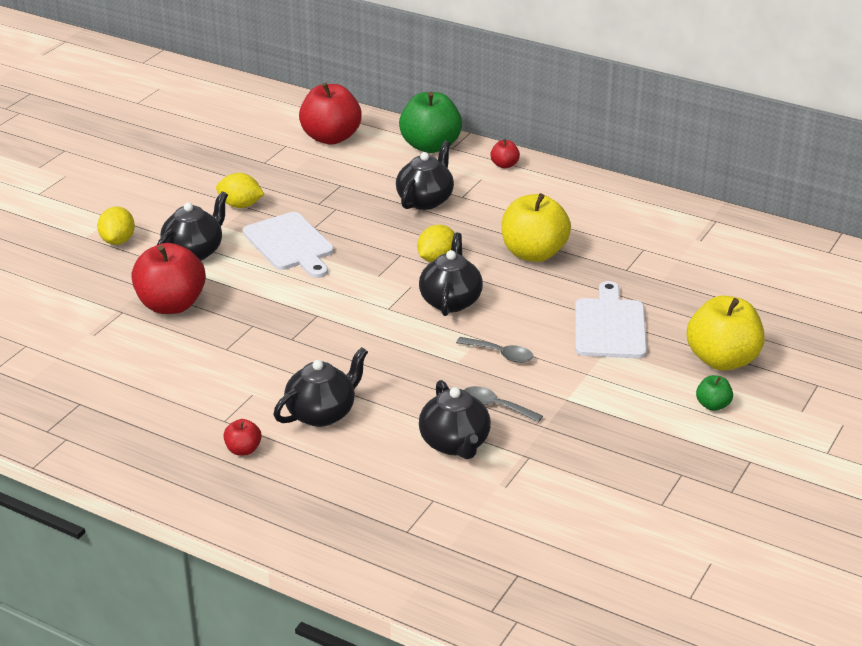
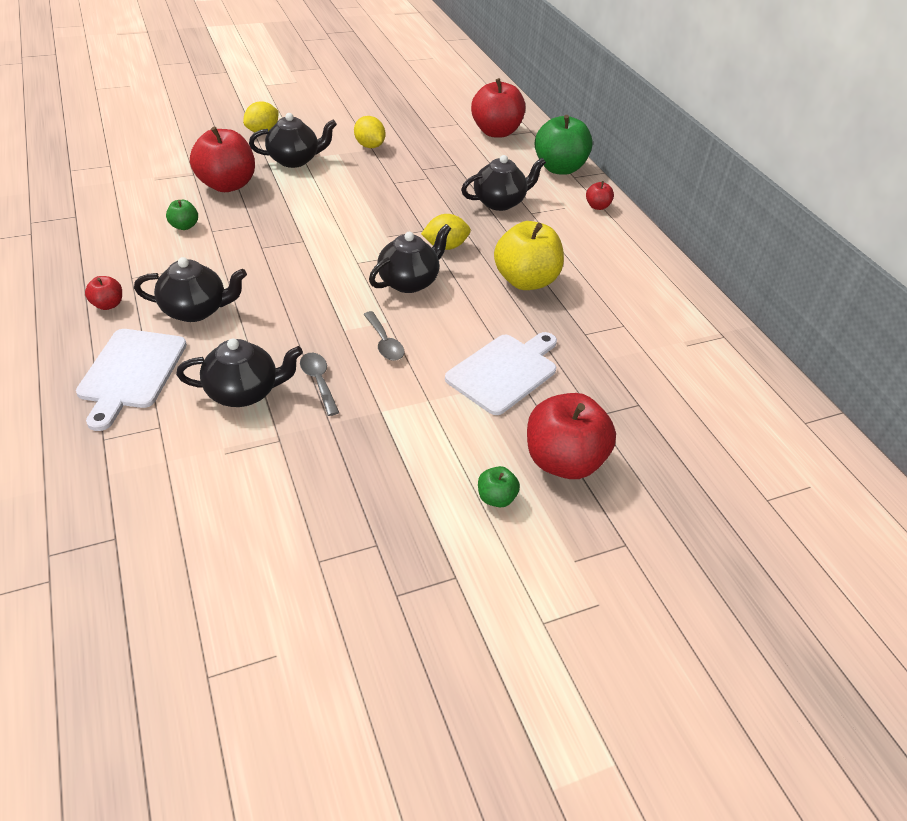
camera: 35 degrees right, 10 degrees up
(195, 358) = (184, 226): none -> green apple
(290, 244) = (361, 185): white cutting board -> white cutting board (131, 372)
(455, 444) = (244, 392): black teapot -> black teapot turned 120 degrees counterclockwise
(722, 360) = (563, 461): yellow apple -> red apple

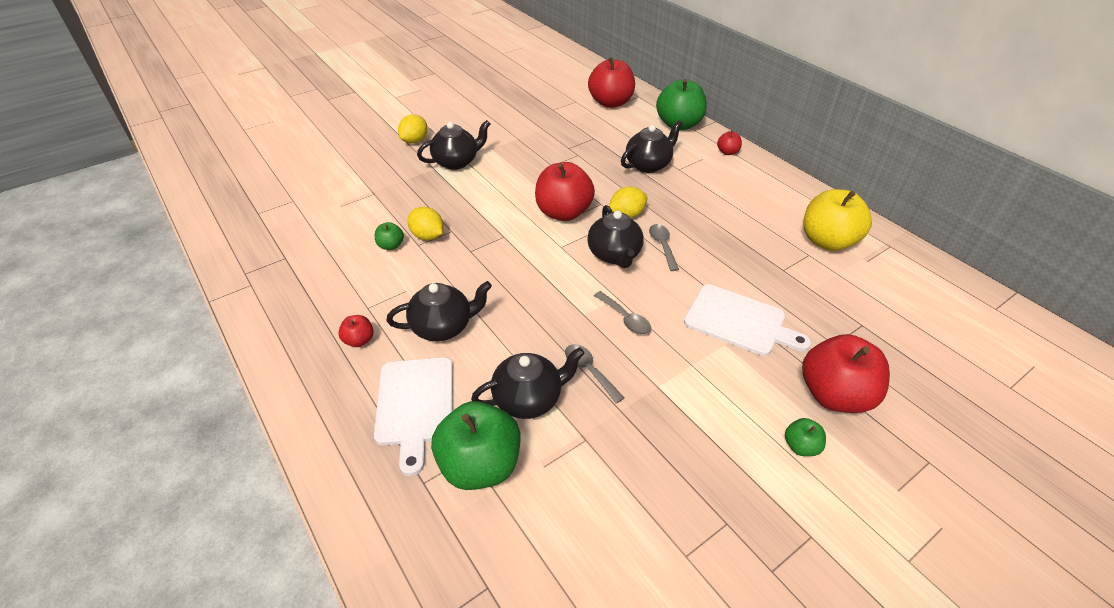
camera: 10 degrees left, 0 degrees up
(164, 437) = (480, 465): none -> green apple
(227, 185) = (409, 198): red apple -> red apple (563, 212)
(369, 146) = (514, 136): yellow lemon -> yellow lemon (428, 236)
(409, 282) = (614, 255): black teapot -> black teapot turned 135 degrees clockwise
(466, 283) = (662, 246): none -> grey spoon
(504, 371) = (739, 321): white cutting board -> white cutting board turned 90 degrees clockwise
(525, 281) = (709, 232): yellow apple -> yellow apple (827, 241)

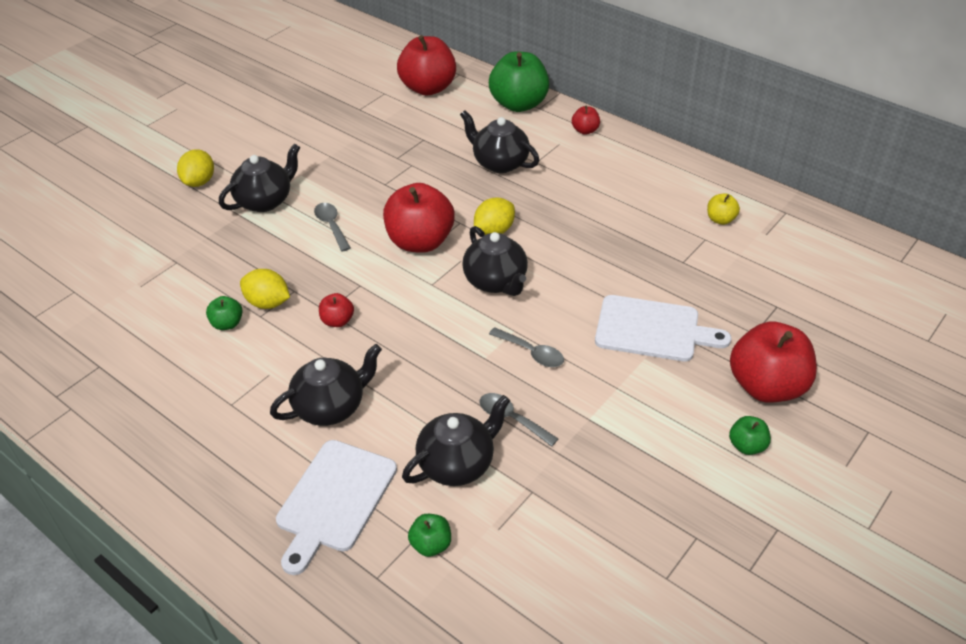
camera: 15 degrees left, 0 degrees up
(359, 340) = (238, 444): red apple -> red apple (337, 321)
(415, 405) = (334, 500): white cutting board -> white cutting board turned 45 degrees clockwise
(480, 465) = (431, 544): green apple -> green apple, size x0.46
(648, 165) = (499, 163): black teapot -> black teapot turned 90 degrees counterclockwise
(662, 246) = (546, 260): grey spoon -> grey spoon (331, 226)
(827, 241) = (720, 219): yellow apple -> yellow apple, size x0.46

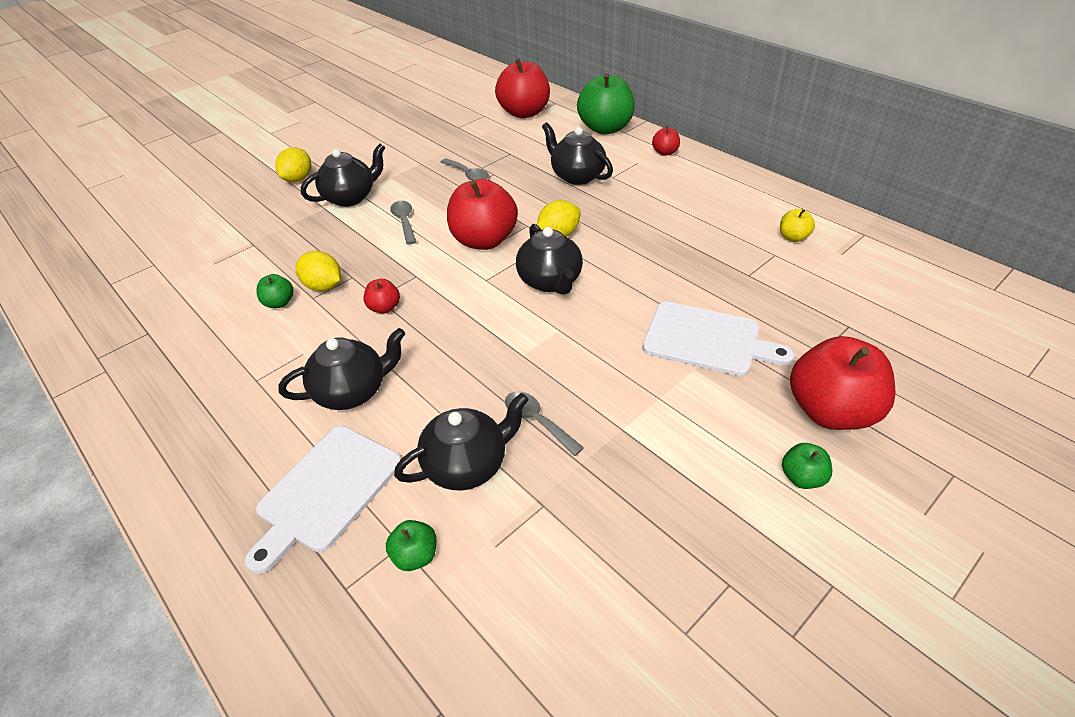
camera: 10 degrees right, 0 degrees up
(531, 353) = (573, 354): grey spoon -> grey spoon (468, 174)

